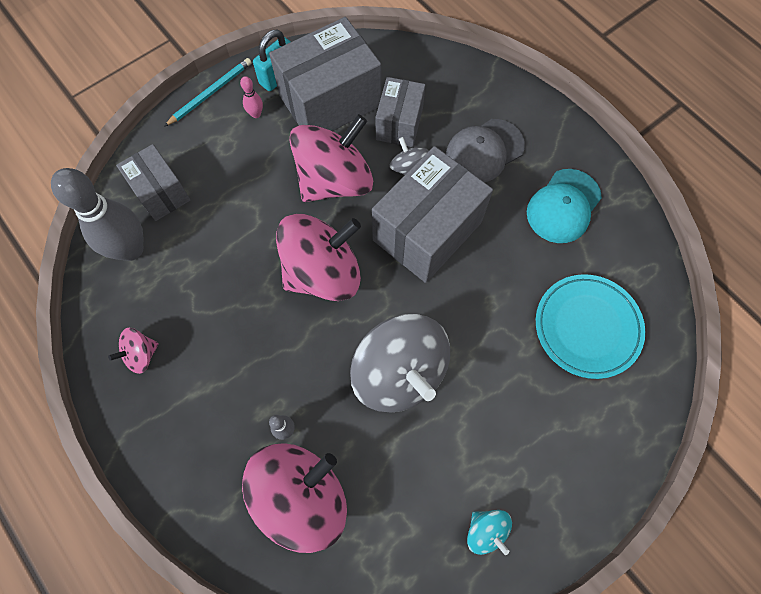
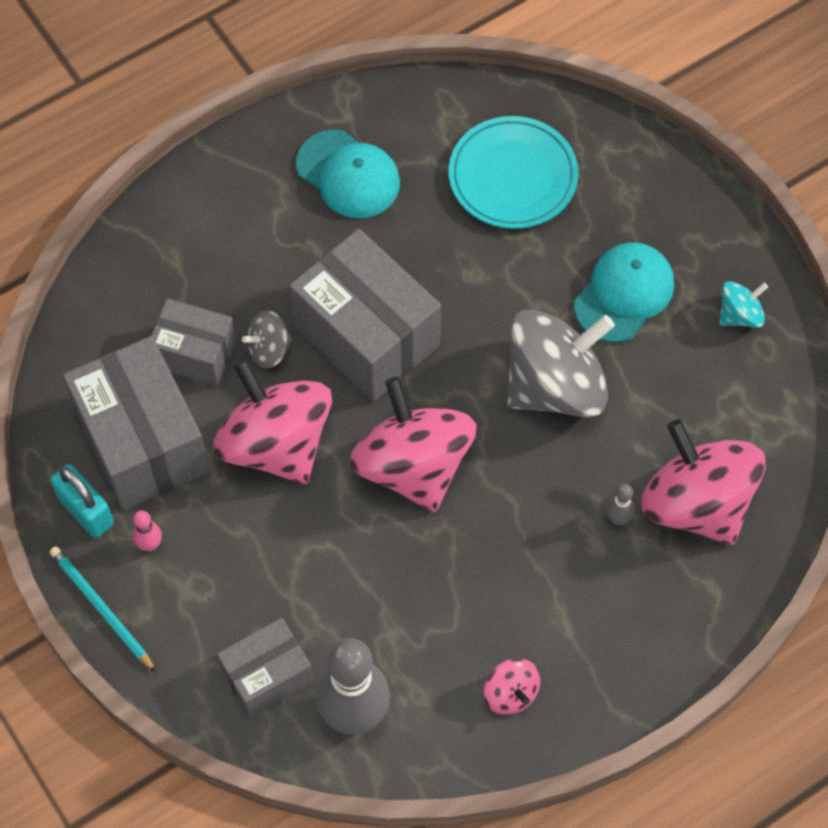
camera: 85 degrees left, 5 degrees down
(484, 151) = (254, 254): grey cap -> none
(492, 425) = (624, 294): none -> turquoise cap

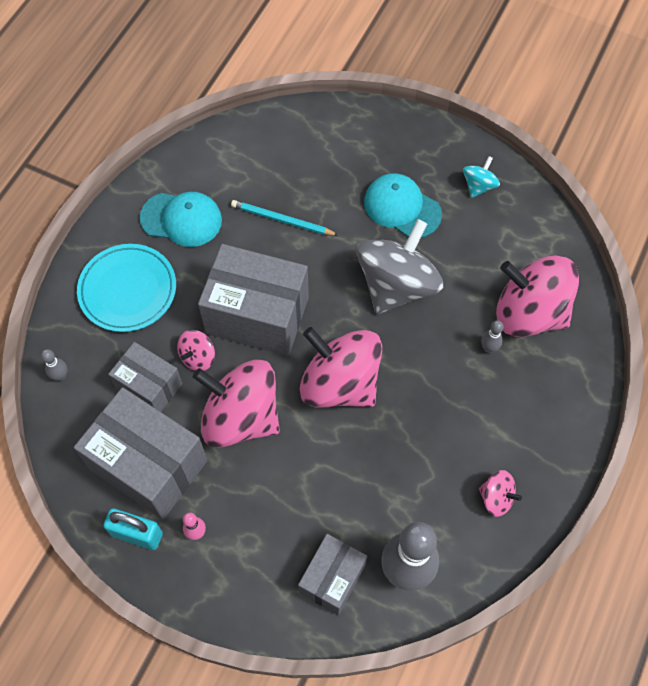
camera: 30 degrees left, 0 degrees up
(101, 608) = (189, 597): turquoise pencil -> turquoise pencil (282, 220)
(104, 291) = (60, 376): none -> grey bowling pin
(195, 354) = (149, 386): grey box -> grey box turned 45 degrees clockwise
(269, 349) = (198, 357): grey spinning top -> pink spinning top
(513, 177) = (288, 170): turquoise plate -> turquoise plate (128, 290)
(624, 294) = (402, 208): turquoise cap -> turquoise cap turned 60 degrees counterclockwise

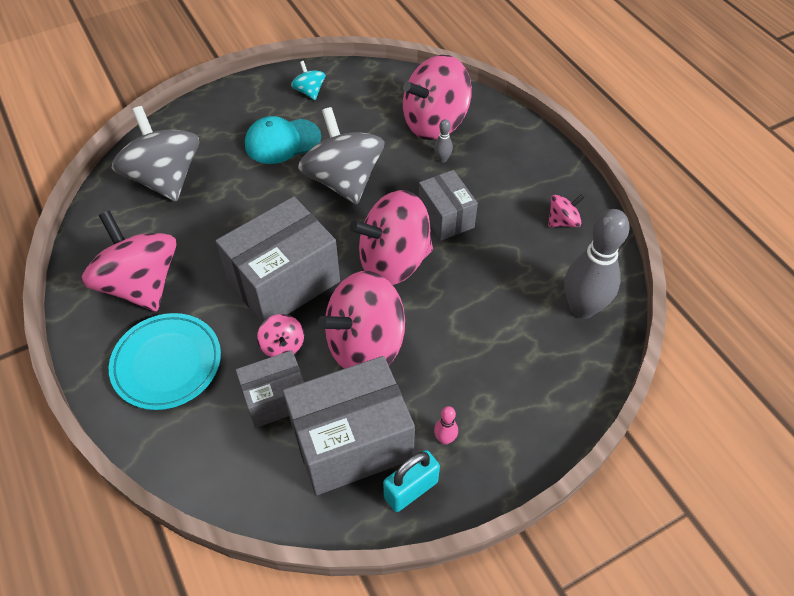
camera: 55 degrees left, 10 degrees down
(60, 376) = (199, 469): grey bowling pin -> none
(181, 219) = (141, 284): turquoise cap -> pink spinning top
(282, 220) = (215, 217): turquoise pencil -> none
(292, 155) = (165, 179): none -> grey spinning top
(332, 578) = (556, 360): grey box -> grey box (446, 217)

